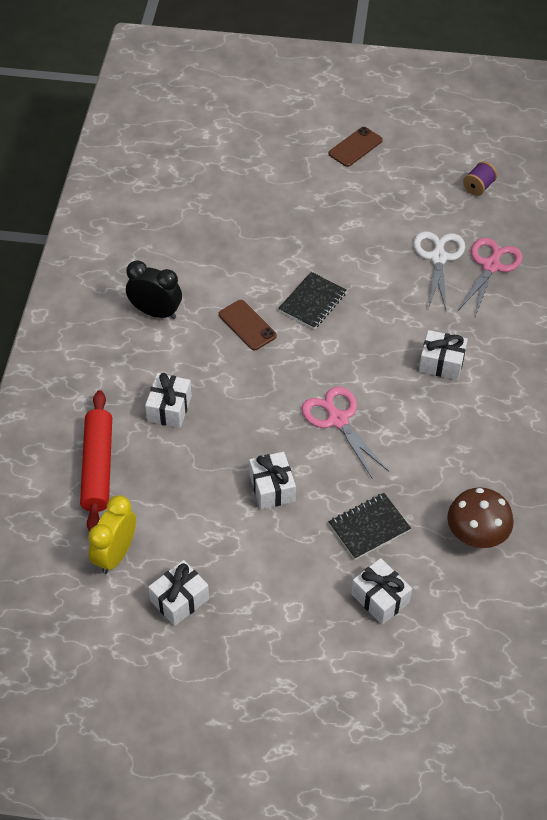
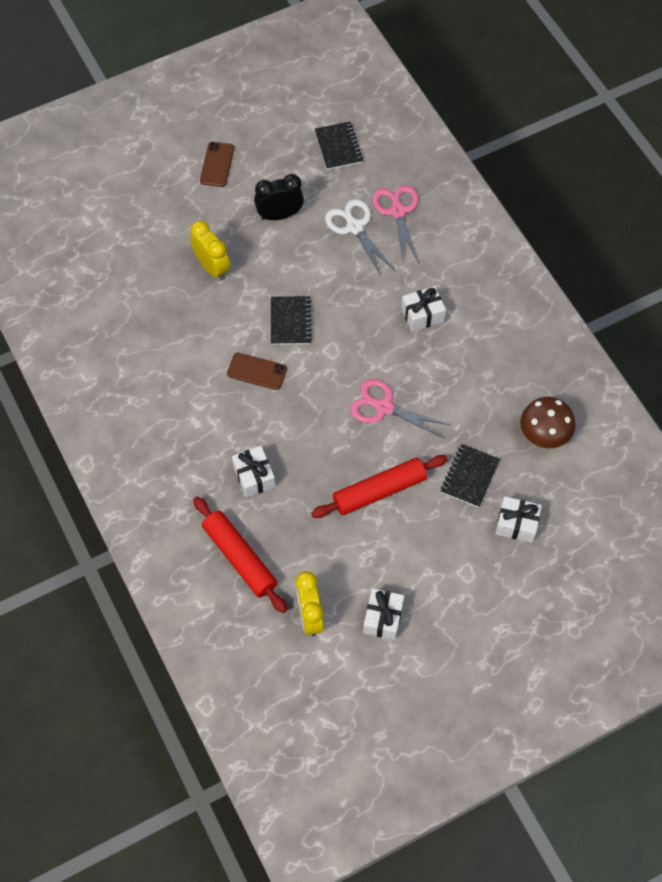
camera: 35 degrees left, 10 degrees up
(156, 312) = (177, 404): black clock -> black clock (279, 215)
(272, 488) = (379, 491): white gift -> red rolling pin
(281, 223) = (212, 267): none -> yellow clock
(478, 187) = (338, 147): purple spool -> black notebook

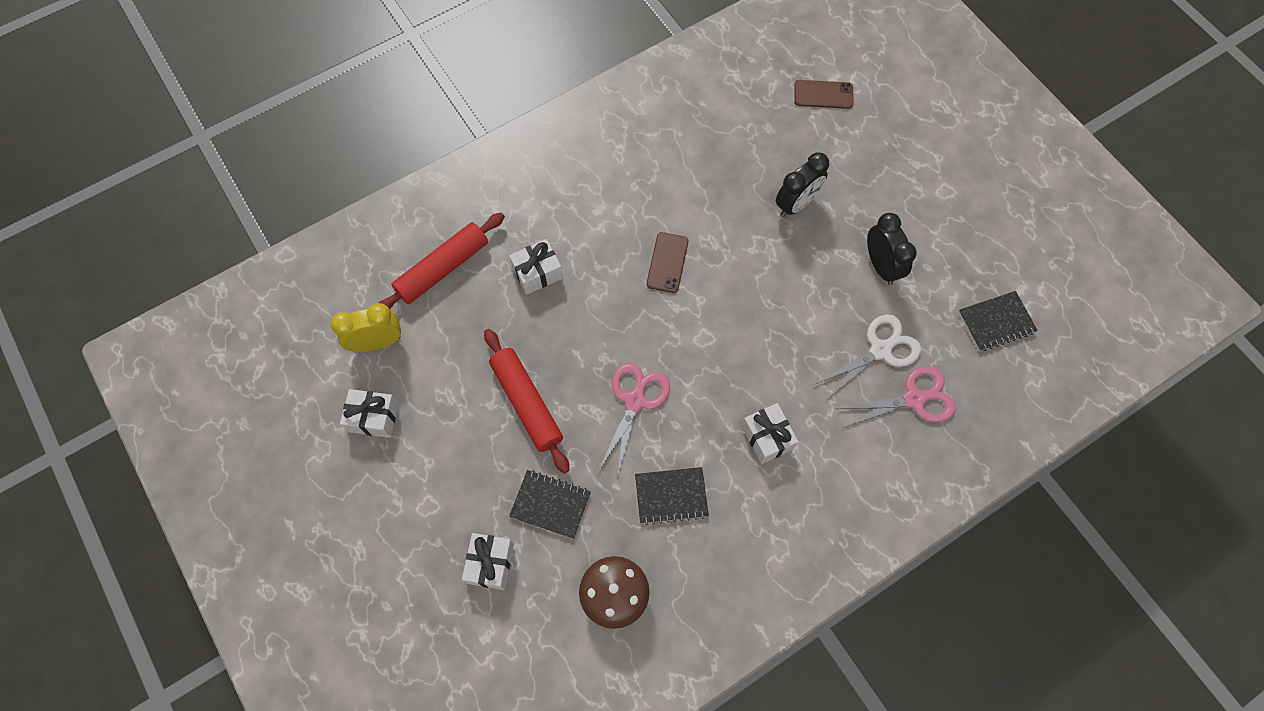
camera: 85 degrees right, 5 degrees up
(212, 267) = (796, 204): yellow clock -> black clock
(217, 164) = (938, 193): brown phone -> brown phone (823, 95)
(290, 321) = (736, 291): black notebook -> black notebook (671, 496)

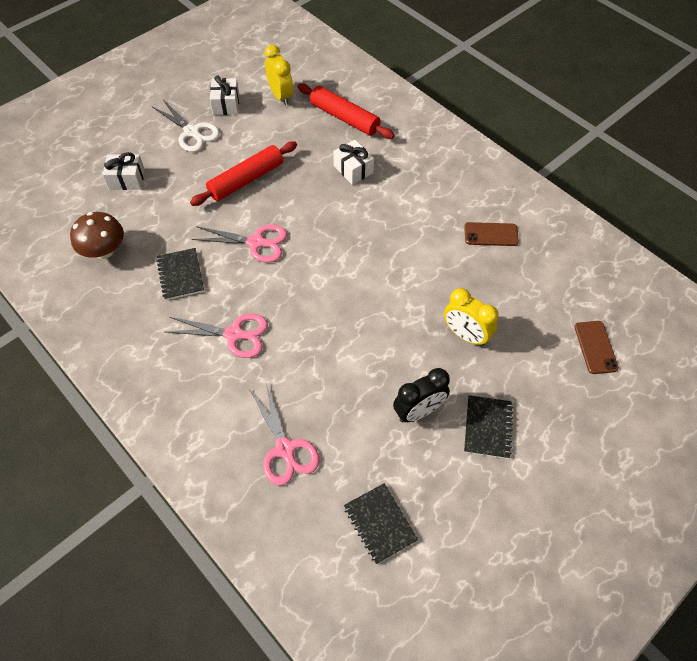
camera: 80 degrees right, 10 degrees down
(550, 504) = (170, 205): black notebook -> black notebook (488, 427)
(667, 262) = (381, 248): brown phone -> brown phone (491, 234)
(767, 437) = (235, 334): white gift -> pink scissors
(796, 204) = (465, 335): black clock -> yellow clock
(881, 349) = (330, 417): white scissors -> white scissors (192, 132)

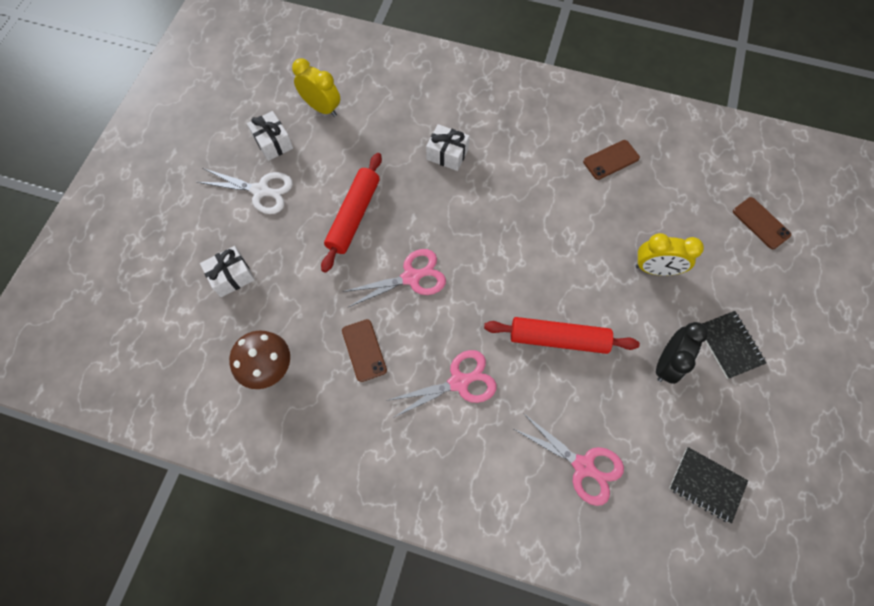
camera: 30 degrees left, 10 degrees up
(180, 275) = (364, 350): black notebook -> brown phone
(344, 118) = (401, 103): red rolling pin -> red rolling pin (558, 339)

